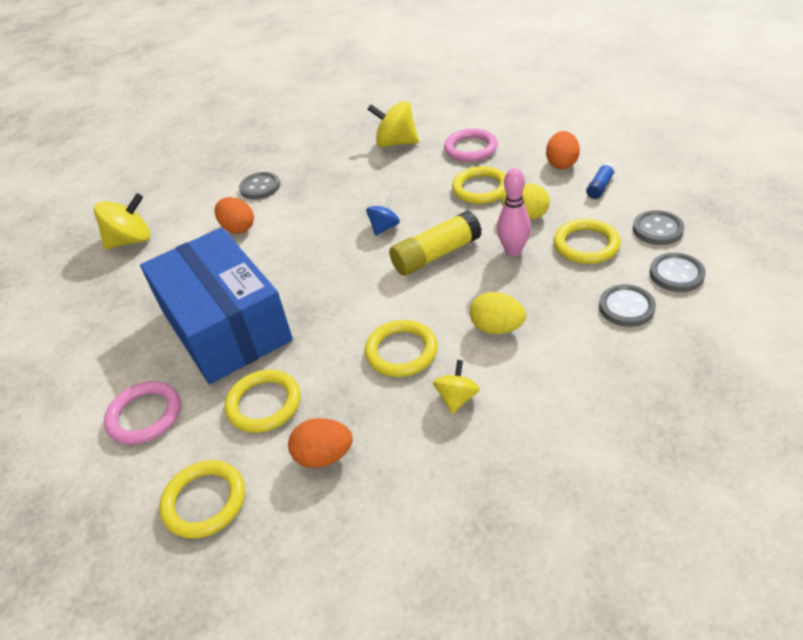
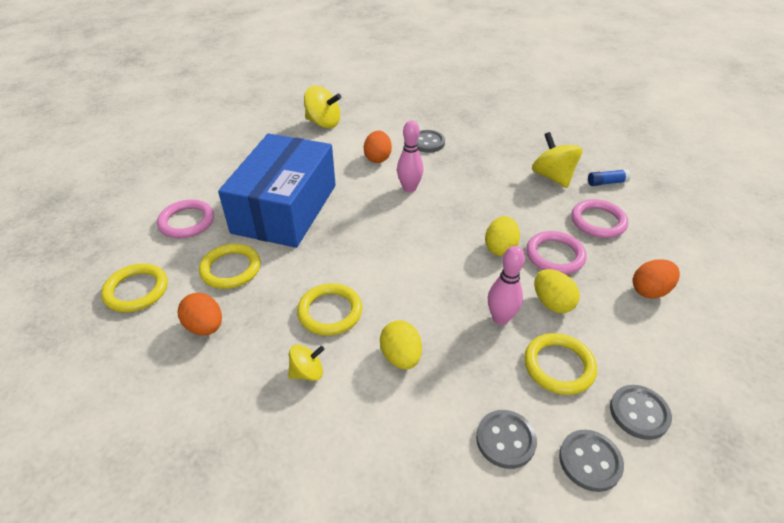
camera: 45 degrees right, 0 degrees up
(306, 228) = (409, 188): none -> pink bowling pin
(384, 227) = (450, 227): blue spinning top -> none
(436, 255) = (449, 273): yellow glue stick -> none
(440, 212) = (500, 248): none -> yellow egg
(480, 188) = (555, 255): yellow ring -> pink ring
(600, 187) = (650, 335): blue glue stick -> blue glue stick (606, 183)

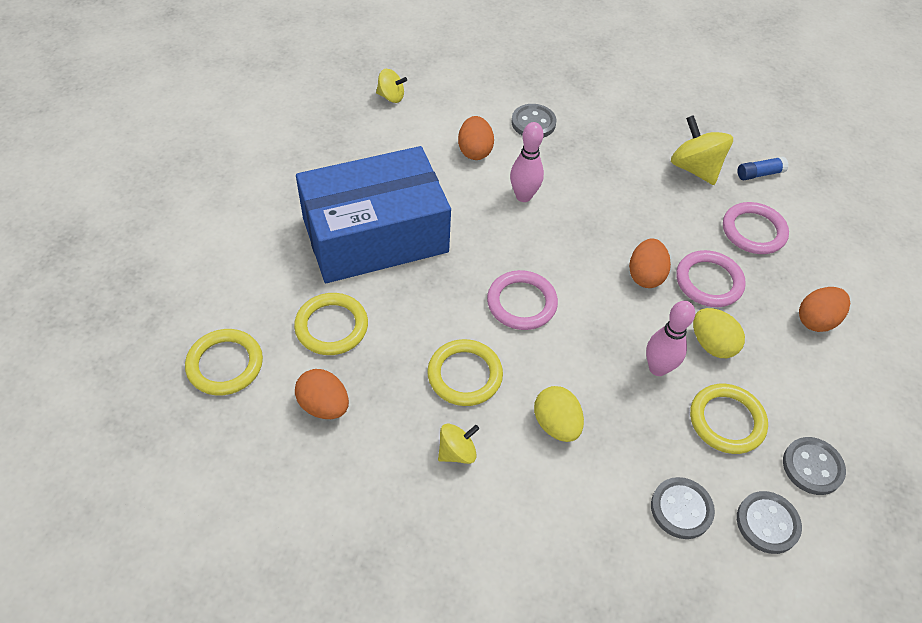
camera: 10 degrees left, 10 degrees up
(187, 222) = (255, 263): pink ring -> pink ring (521, 303)
(285, 208) = (375, 235): blue box -> blue box turned 60 degrees clockwise
(323, 123) = (391, 97): yellow spinning top -> yellow spinning top, size x0.59
(500, 248) = (645, 275): yellow egg -> orange egg

